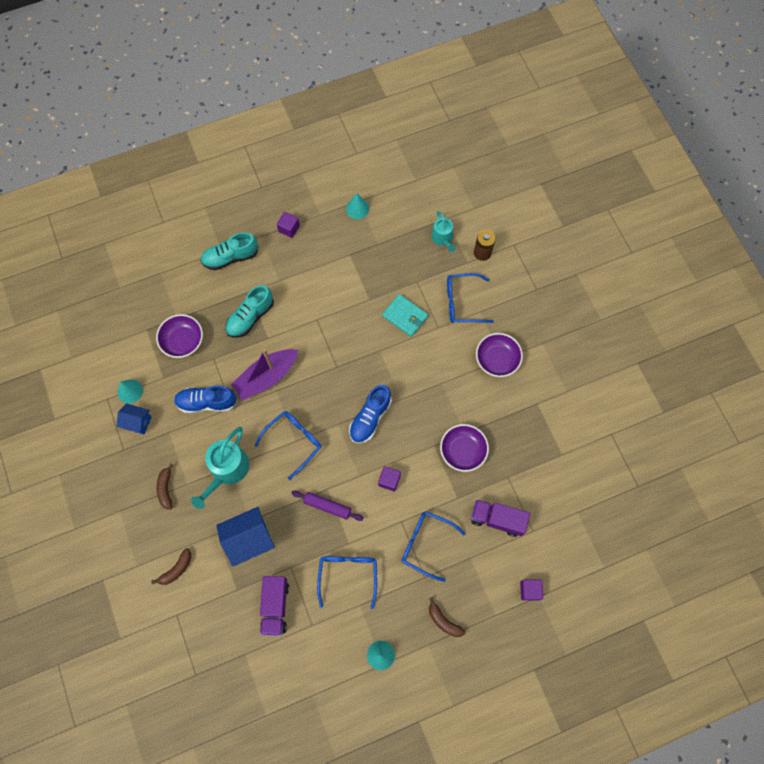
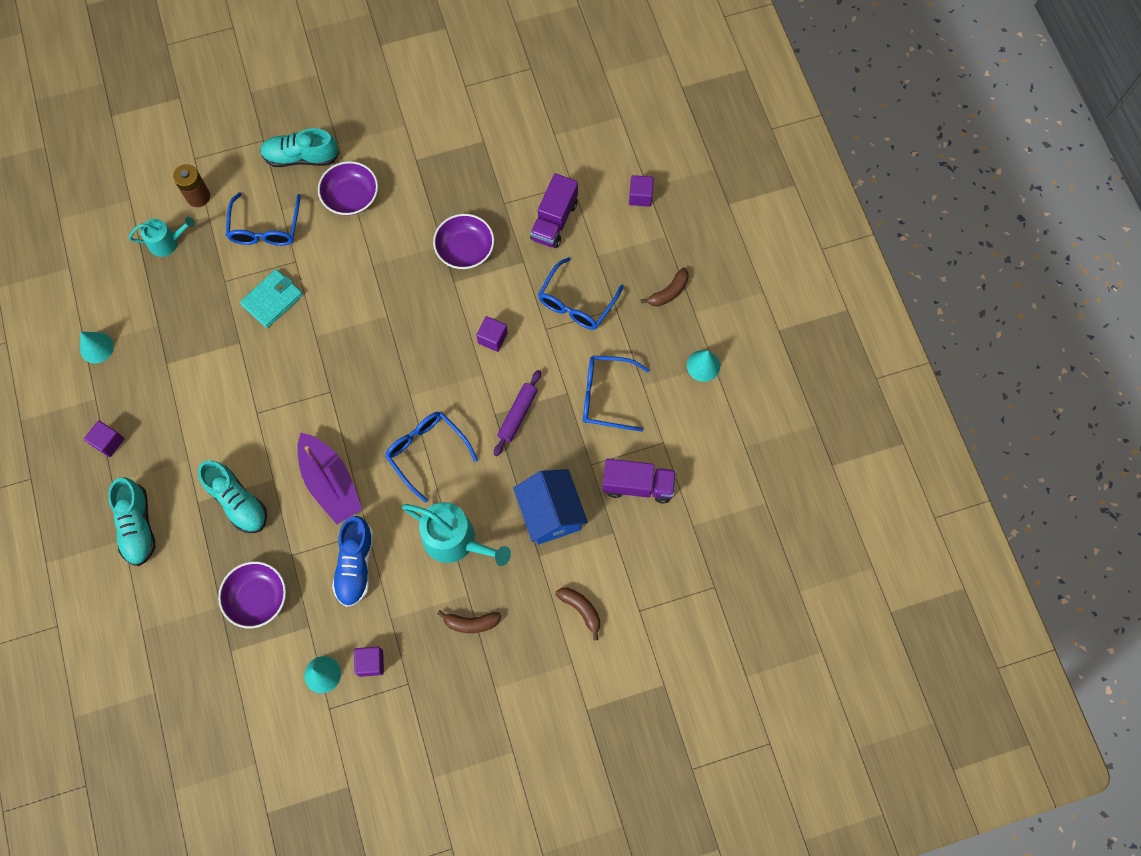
camera: 85 degrees left, 0 degrees up
(137, 422) = (371, 663): blue house -> purple cube
(370, 418) = (407, 354): blue shoe -> none
(525, 318) = (301, 157): none -> turquoise shoe

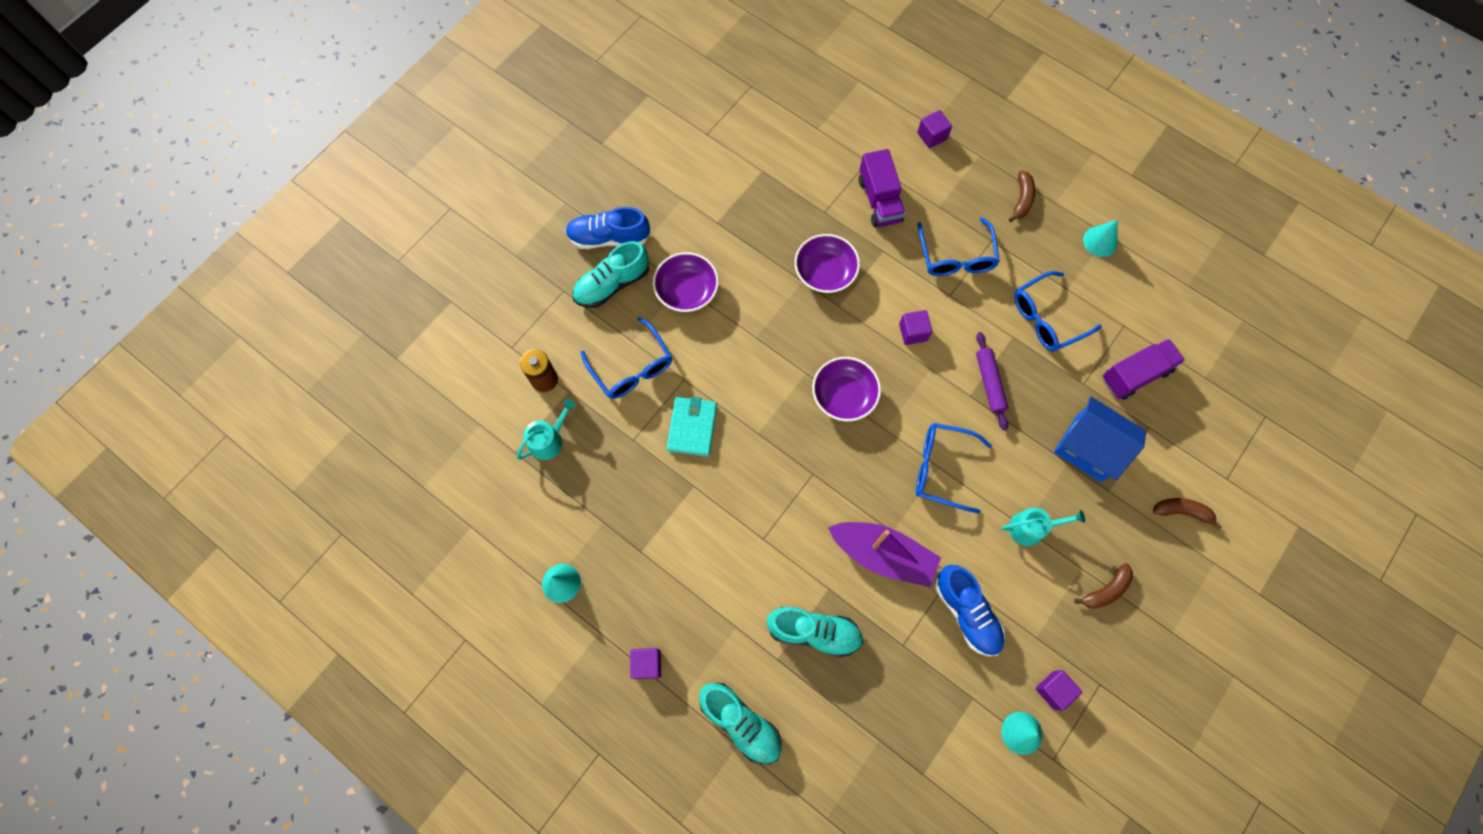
camera: 35 degrees left, 0 degrees up
(257, 598) = (906, 707): purple bowl -> purple bowl (844, 395)
(327, 121) = (609, 238): none -> blue shoe
(455, 540) = (1031, 528): turquoise watering can -> turquoise watering can, size x0.61

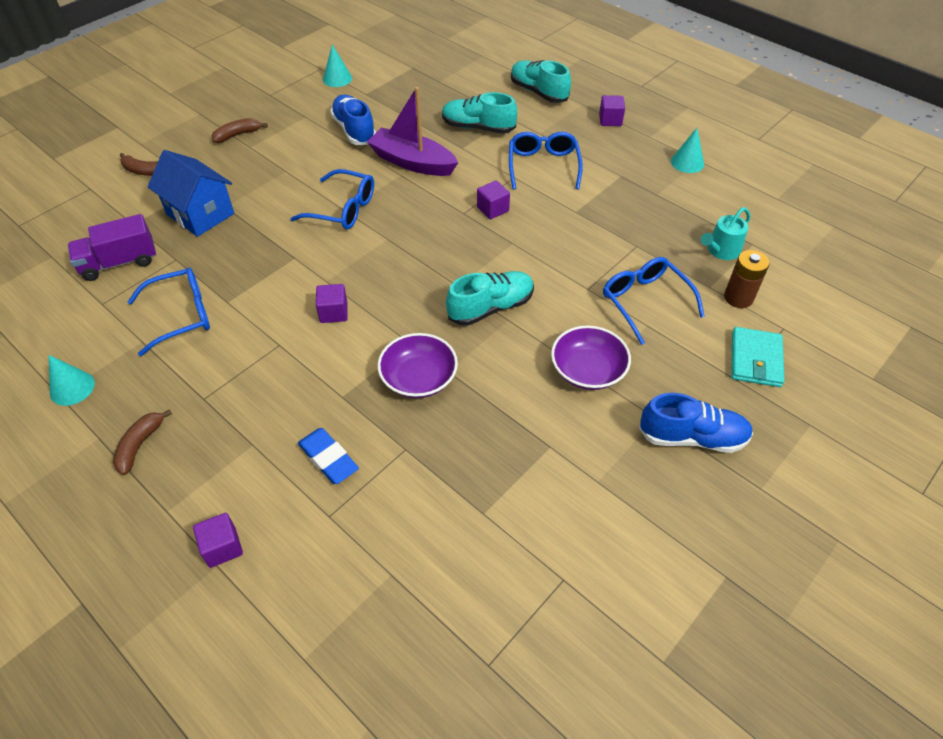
camera: 175 degrees left, 20 degrees down
(612, 284) = (679, 383): turquoise shoe -> turquoise shoe (491, 307)
(692, 427) = (578, 251): turquoise wallet -> turquoise wallet (755, 359)
(844, 395) = (422, 265): purple bowl -> none
(879, 200) = (328, 458): purple truck -> blue eraser
(956, 257) = (255, 383): blue glasses -> blue glasses (543, 166)
(990, 383) = (270, 265): purple rolling pin -> none
(1031, 528) = (280, 170): turquoise watering can -> none
(1053, 690) = (305, 94): purple cube -> purple cube (492, 209)

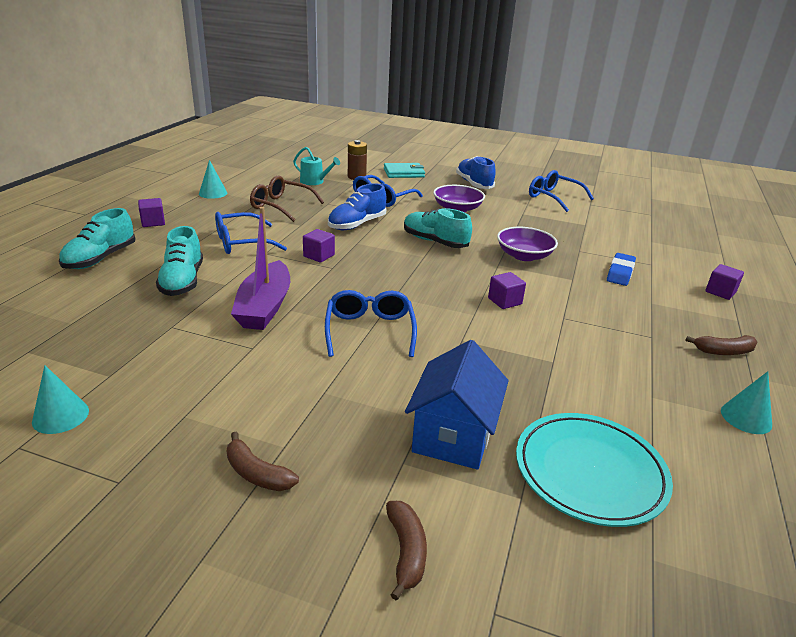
camera: 115 degrees left, 20 degrees down
(119, 262) = (590, 472): purple truck -> turquoise plate
(181, 315) = (598, 383): blue glasses -> blue glasses (553, 197)
(354, 130) = (210, 361): blue shoe -> blue shoe (357, 224)
(635, 206) = (281, 206): none -> brown glasses

